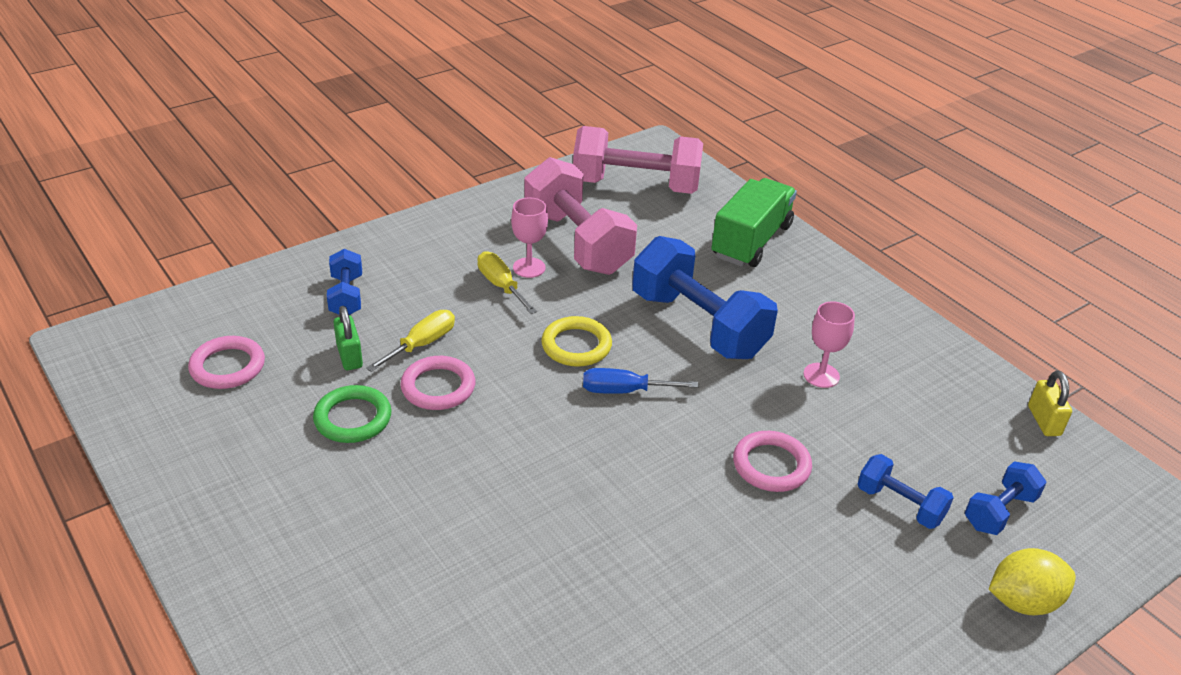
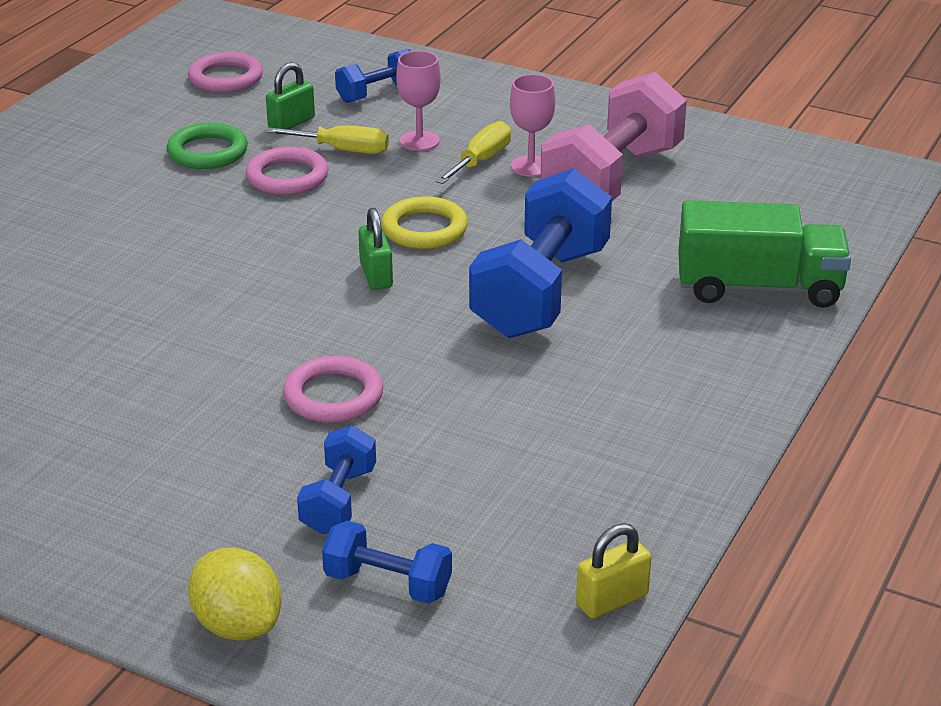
camera: 65 degrees right, 5 degrees down
(624, 391) = (376, 275): blue screwdriver -> green padlock
(636, 186) = (777, 184): pink dumbbell -> none
(821, 375) = (530, 397): pink goblet -> pink goblet (419, 141)

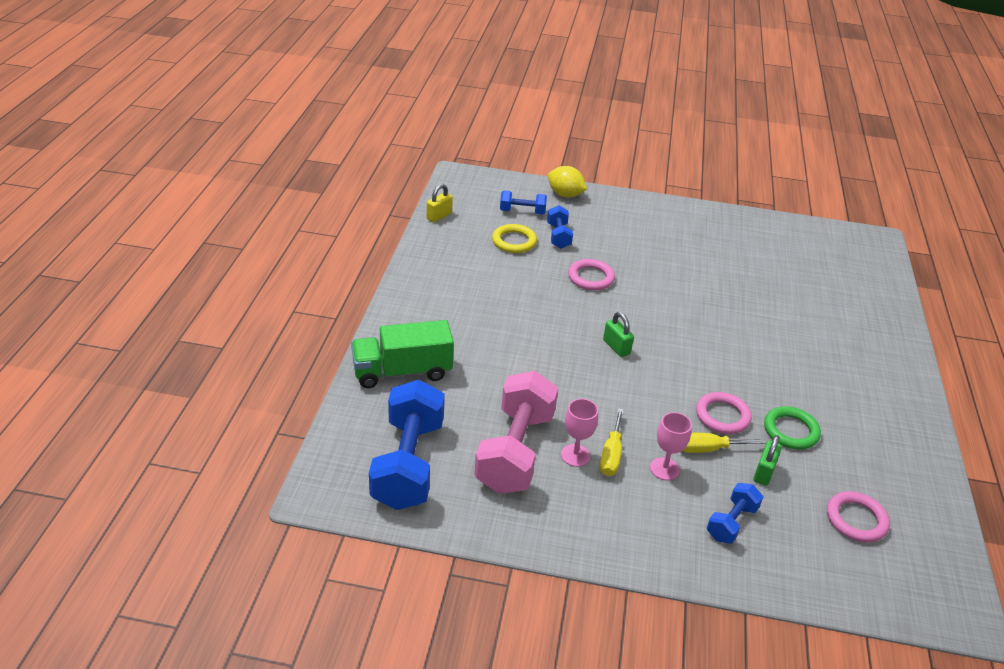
camera: 160 degrees right, 5 degrees up
(424, 229) = (611, 385): yellow ring -> yellow ring (514, 241)
(541, 292) = (523, 350): blue dumbbell -> blue dumbbell (408, 464)

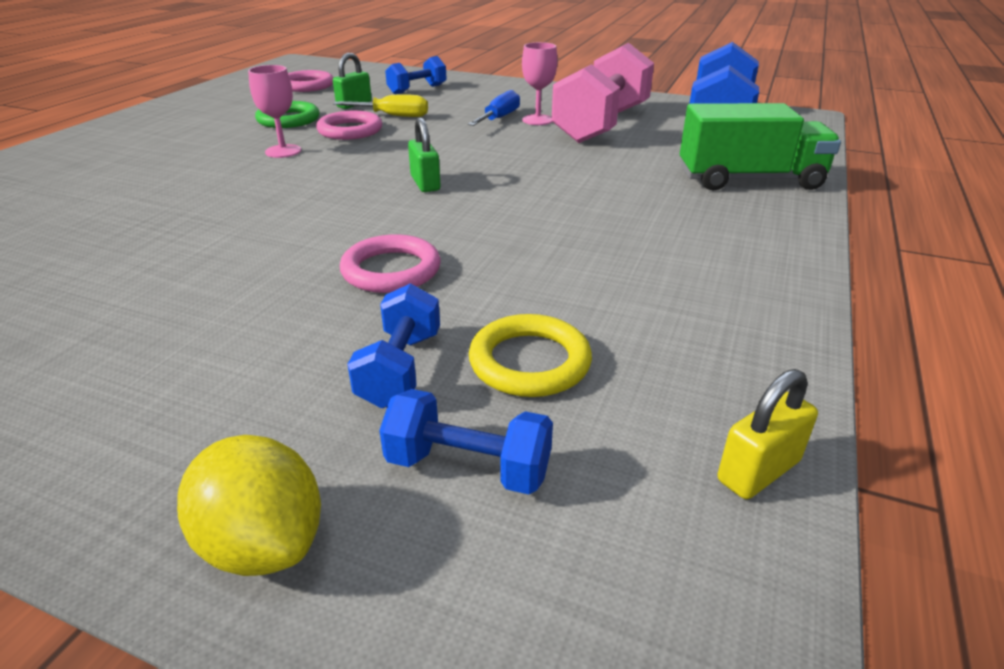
camera: 165 degrees left, 5 degrees down
(611, 455) = (499, 118): yellow screwdriver -> blue screwdriver
(664, 469) = (451, 110): pink goblet -> pink goblet (283, 151)

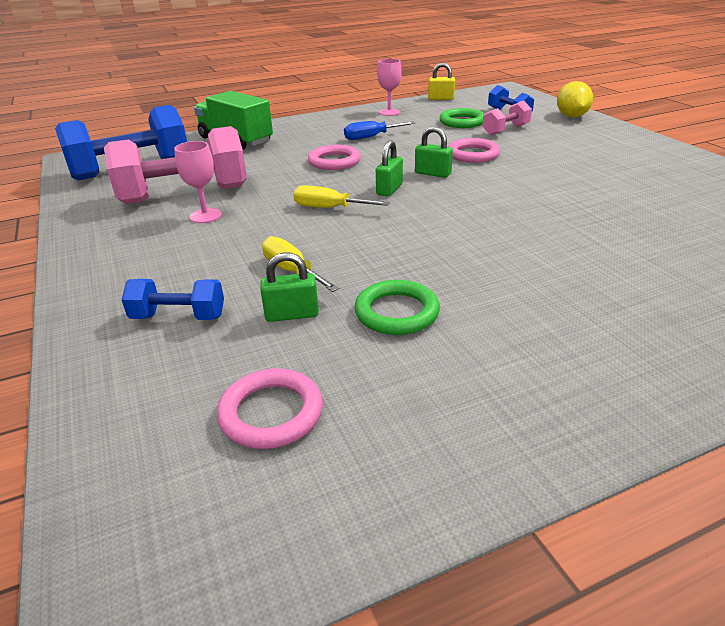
camera: 135 degrees left, 0 degrees up
(283, 151) = (450, 257): pink goblet -> pink goblet (389, 112)
(350, 130) = (361, 264): pink ring -> pink ring (334, 161)
(400, 369) = (505, 130): blue dumbbell -> pink dumbbell
(406, 217) = (432, 173): none -> green padlock
(450, 152) = (329, 208): none -> yellow screwdriver
(499, 118) = (224, 229): blue screwdriver -> blue screwdriver (371, 137)
(529, 362) = (462, 122): yellow ring -> green ring

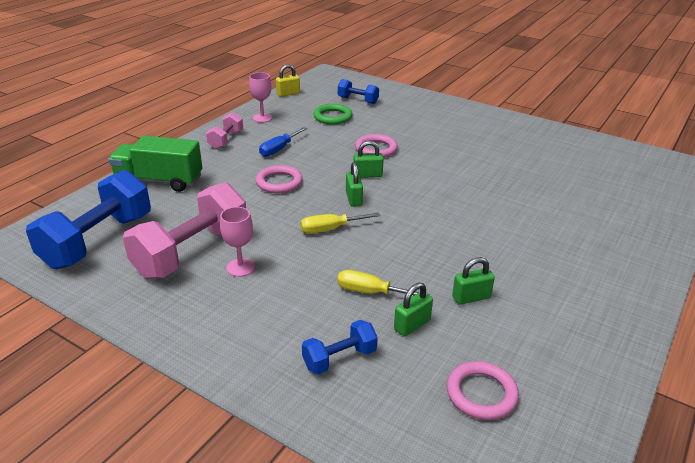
camera: 35 degrees left, 0 degrees up
(396, 312) = (471, 297): green ring -> green padlock
(505, 130) = (373, 119): pink dumbbell -> pink dumbbell (226, 140)
(571, 116) = (404, 95): yellow lemon -> none

